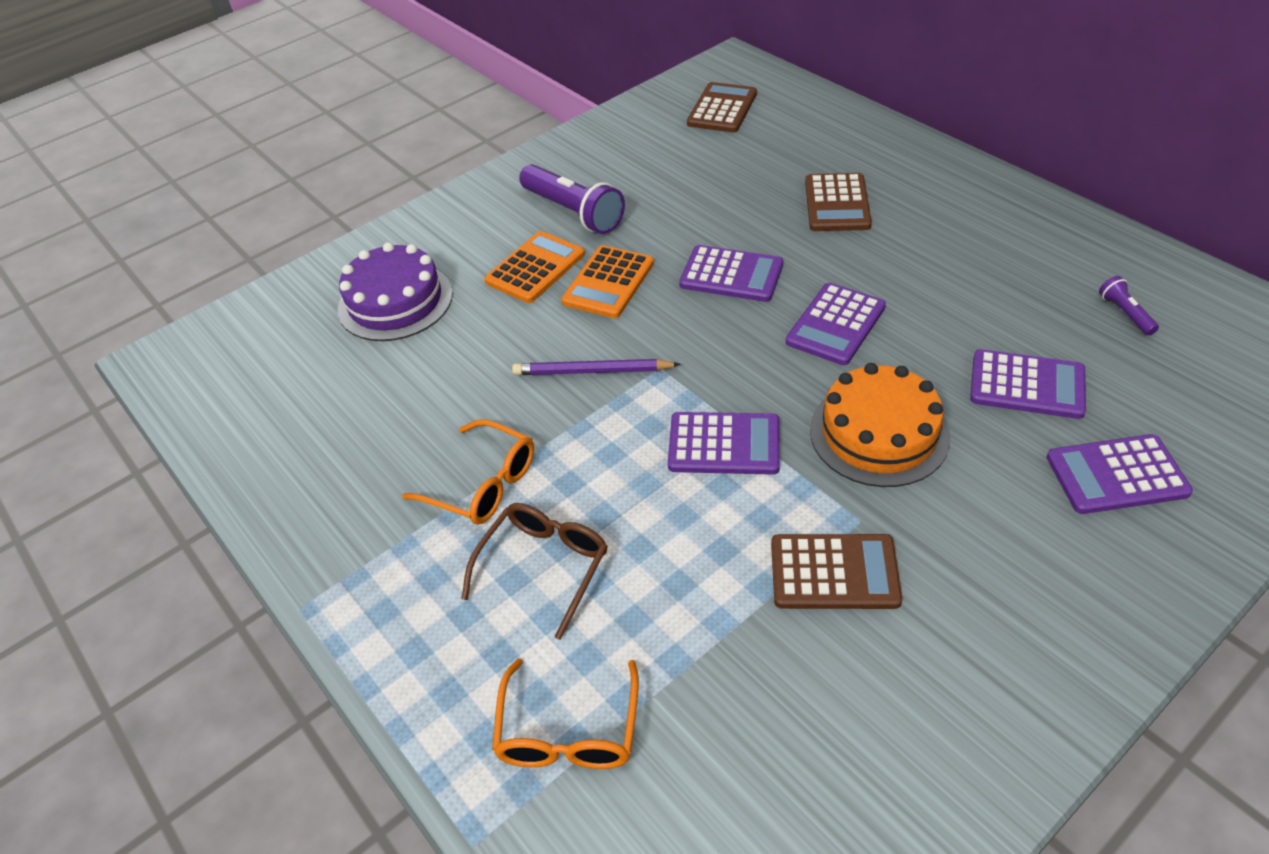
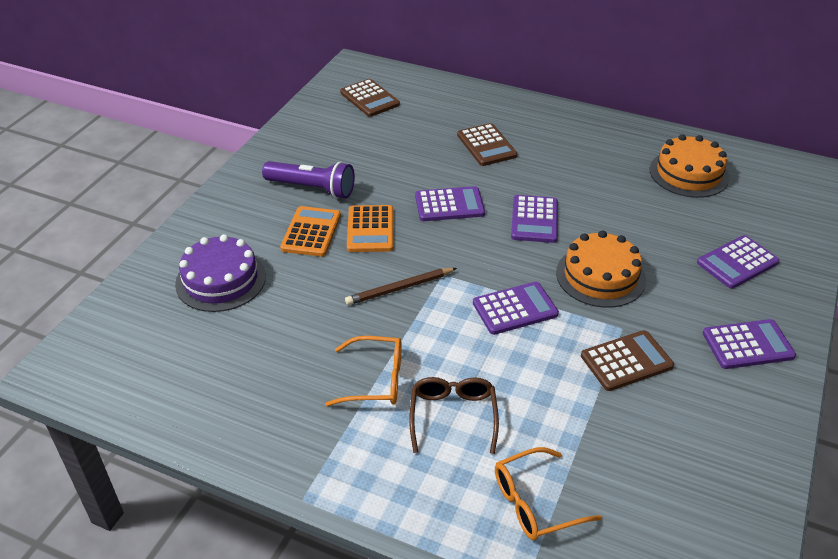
camera: 30 degrees left, 5 degrees down
(568, 731) = (535, 503): orange glasses -> orange glasses turned 90 degrees clockwise
(593, 371) = (400, 288): purple pencil -> brown pencil
(722, 109) = (369, 98): brown calculator -> brown calculator turned 150 degrees clockwise
(1027, 385) = (663, 226): purple calculator -> purple calculator (747, 345)
(1125, 313) = (688, 173): purple flashlight -> orange cake

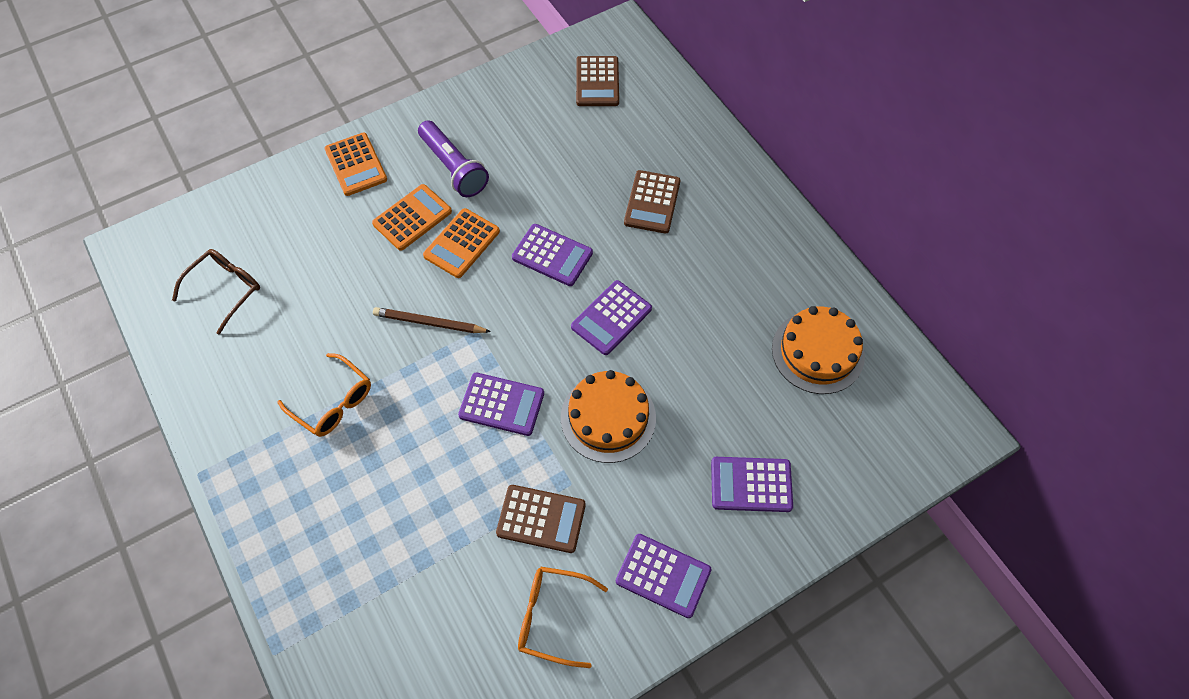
camera: 35 degrees right, 20 degrees up
(221, 280) = (304, 228): purple cake -> none
(224, 221) = (356, 165): none -> orange calculator
(453, 416) = (358, 476): brown glasses -> brown glasses (225, 290)
(535, 503) = (346, 594): orange glasses -> orange glasses (552, 617)

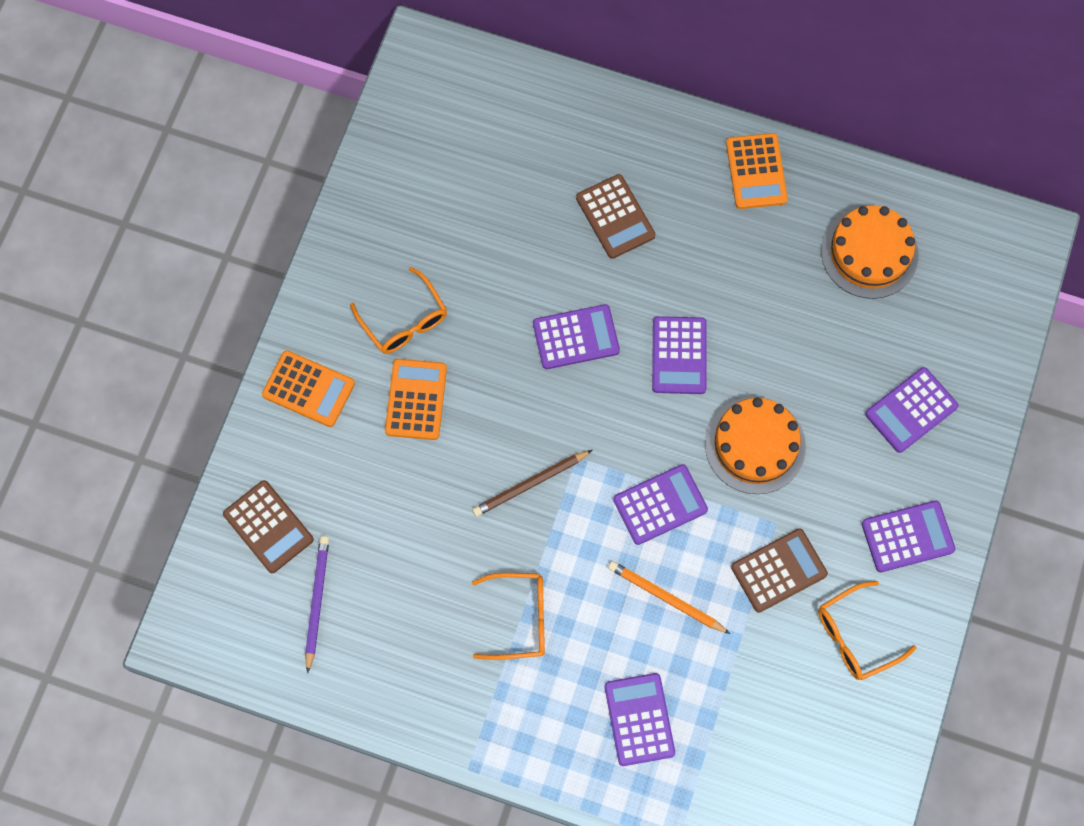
camera: 40 degrees left, 10 degrees up
(225, 290) = (317, 602): brown glasses -> purple pencil
(339, 539) = (639, 719): none -> purple calculator
(443, 471) = (666, 598): none -> orange pencil
(454, 168) = (404, 320): purple flashlight -> orange glasses
(462, 243) = (485, 389): orange calculator -> orange calculator (756, 171)
(597, 82) = (452, 126): brown calculator -> brown calculator (268, 527)

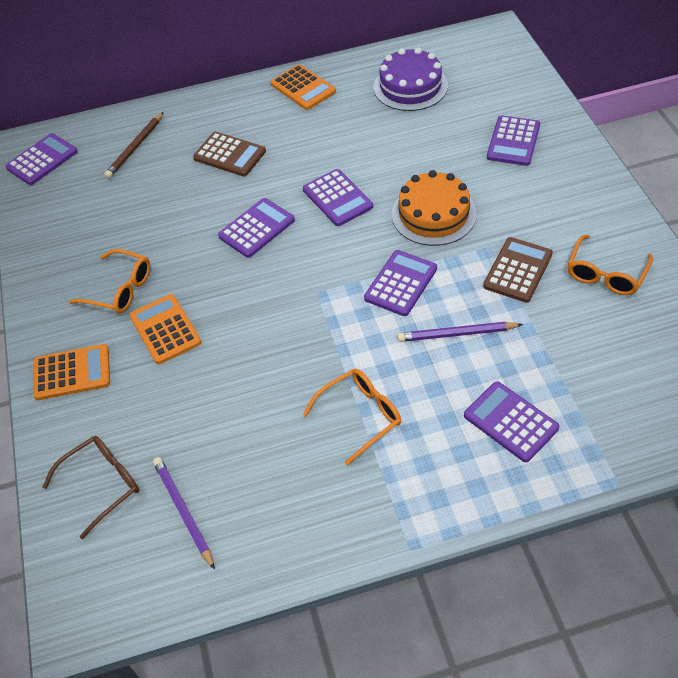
camera: 30 degrees left, 20 degrees down
(268, 527) = (102, 484): brown calculator -> brown glasses
(530, 484) = (296, 327): brown pencil -> brown pencil (135, 147)
(666, 598) = (457, 334): orange pencil -> purple pencil
(869, 253) = (410, 86): orange cake -> purple cake
(907, 536) = (580, 202): purple calculator -> purple calculator (42, 160)

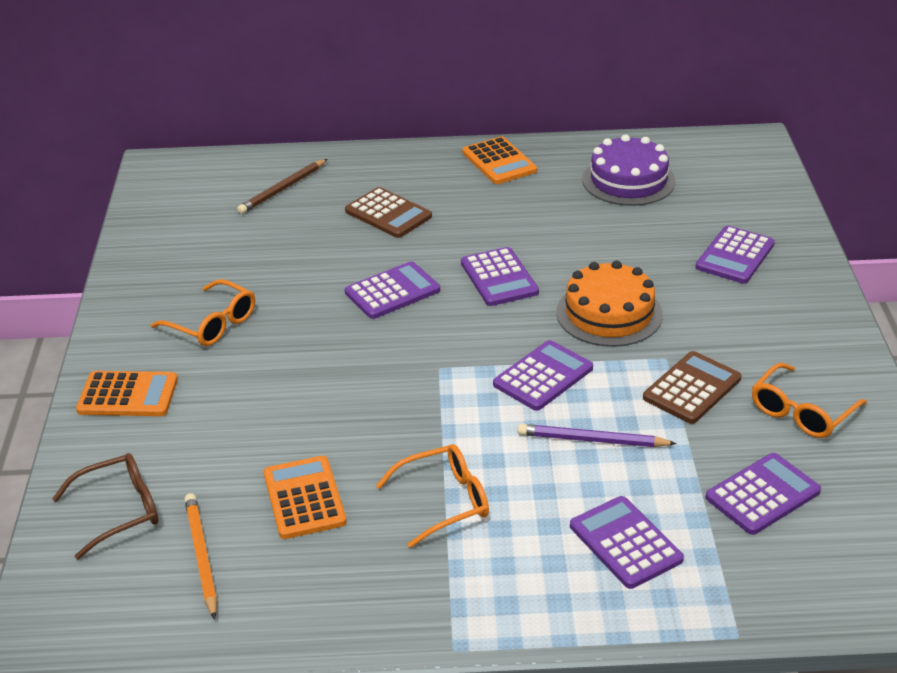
camera: 10 degrees right, 15 degrees down
(42, 160) = (173, 184): purple calculator -> purple calculator (762, 494)
(165, 329) = (249, 372): orange calculator -> orange calculator (304, 498)
(184, 512) = (201, 556): purple pencil -> orange pencil

